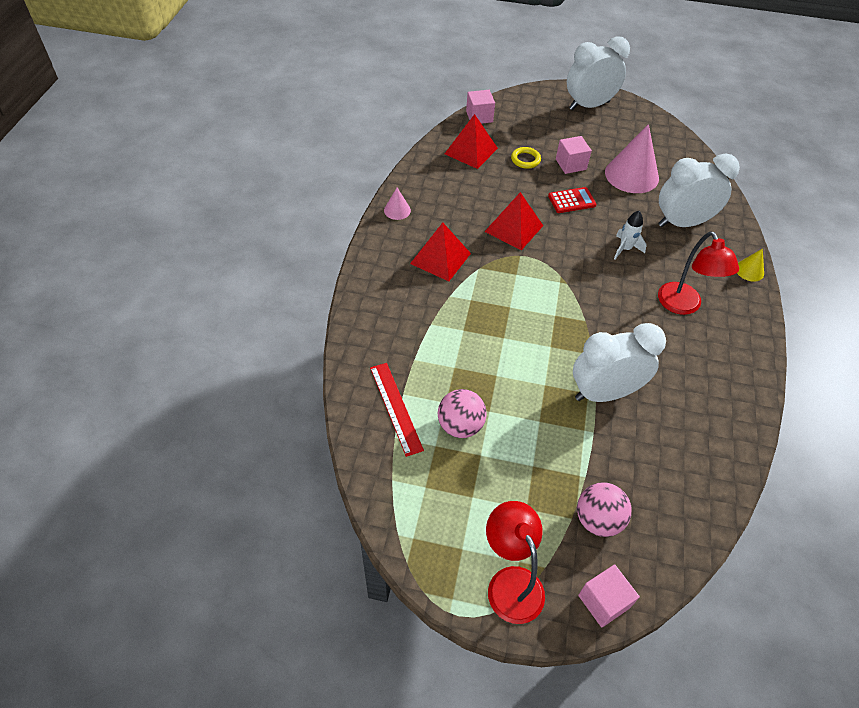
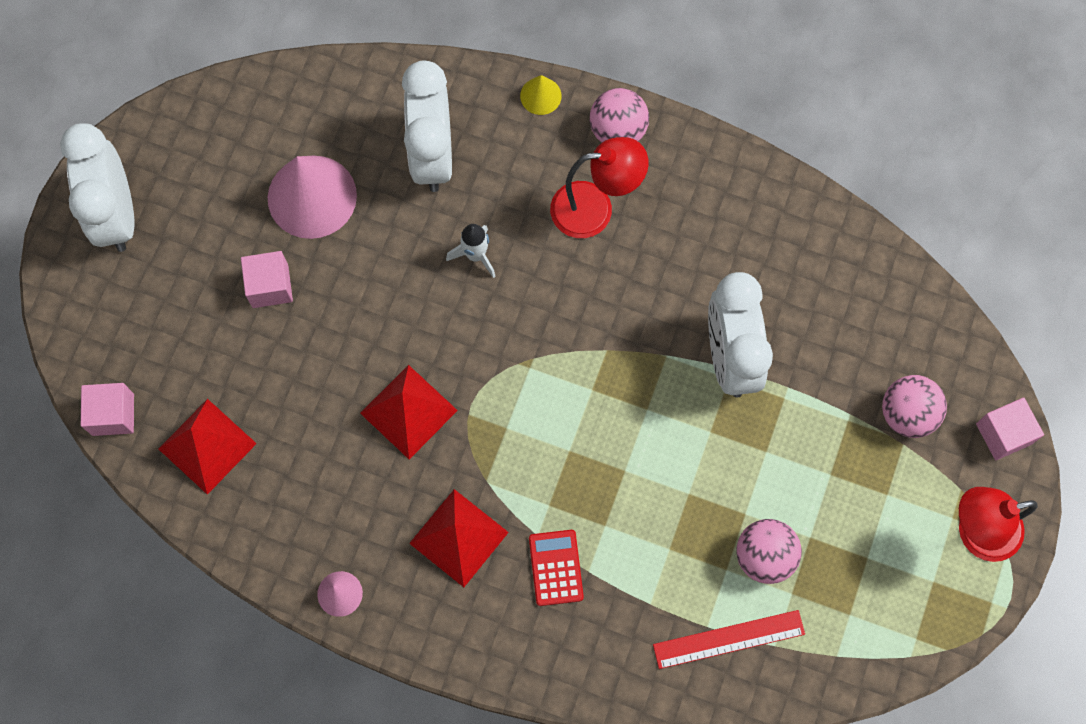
camera: 80 degrees left, 20 degrees up
(525, 160) = (246, 358): yellow ring -> none
(572, 201) = (358, 307): red calculator -> red calculator (556, 568)
(746, 313) = (617, 130): none -> pink ball

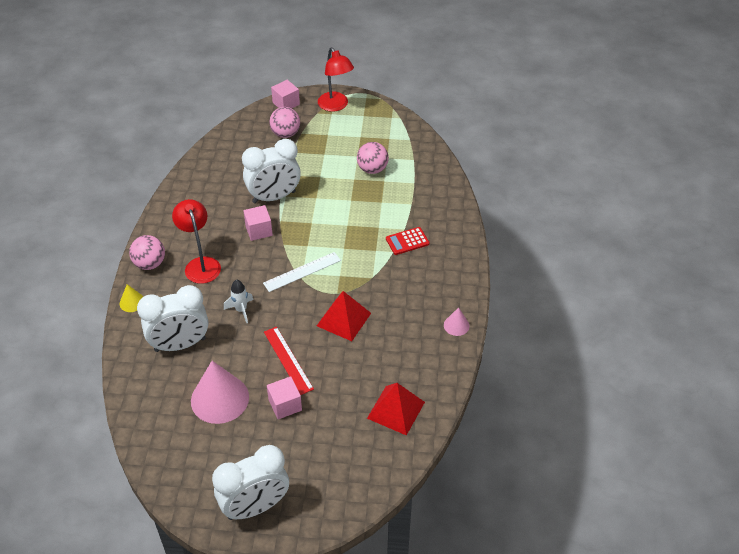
camera: 105 degrees left, 25 degrees down
(113, 414) = (393, 466): pink cube -> pink cube (259, 230)
(458, 537) = (406, 282): red pyramid -> none
(533, 368) = (302, 272): none -> white ruler
(729, 639) = (417, 175): red ruler -> red ruler (288, 360)

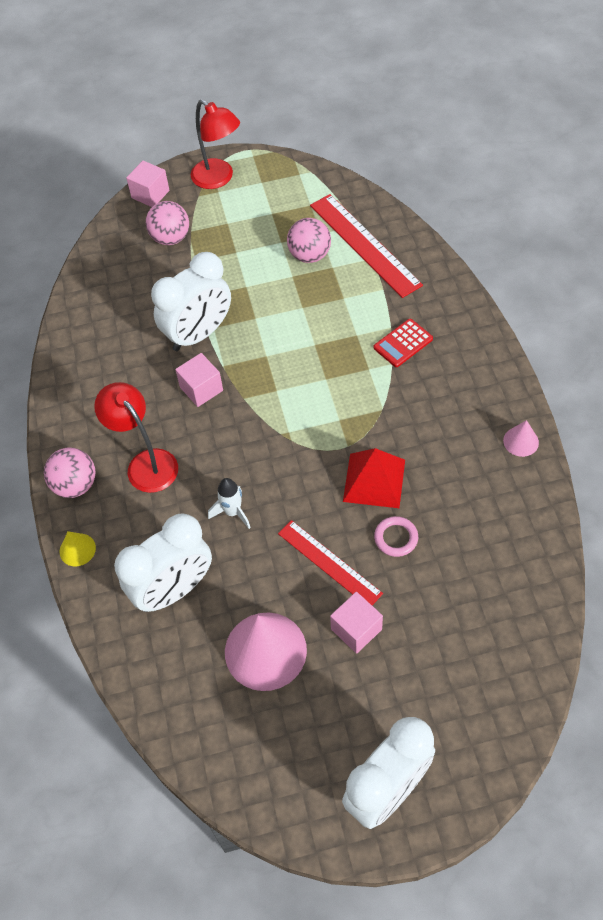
camera: 15 degrees left, 10 degrees up
(302, 272) = (287, 430): white ruler -> none
(340, 358) = (396, 538): none -> pink ring
(396, 410) = (501, 586): red pyramid -> none
(413, 173) = (364, 244): none -> red ruler

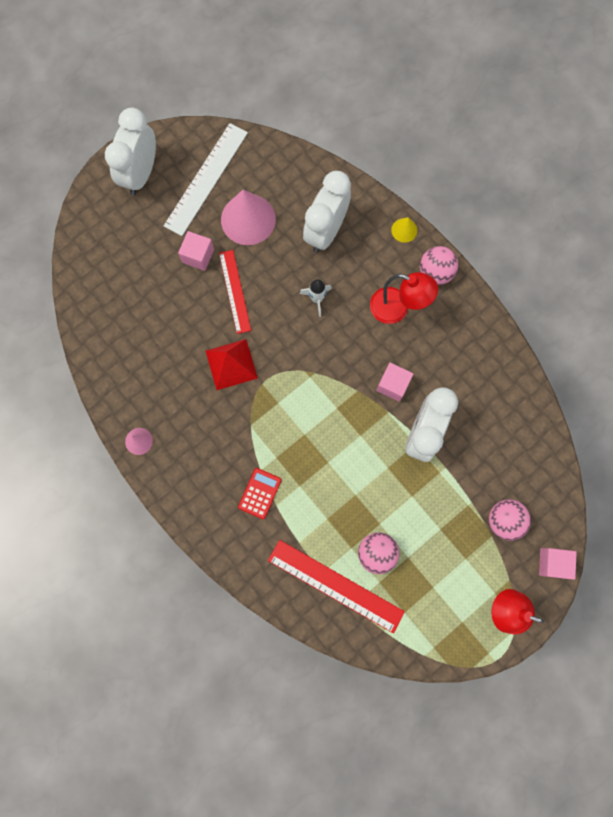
camera: 150 degrees right, 20 degrees up
(295, 737) = (206, 179): none -> white ruler
(329, 563) = (235, 291): red ruler -> red ruler turned 60 degrees clockwise
(396, 538) = (198, 327): pink ring -> none

